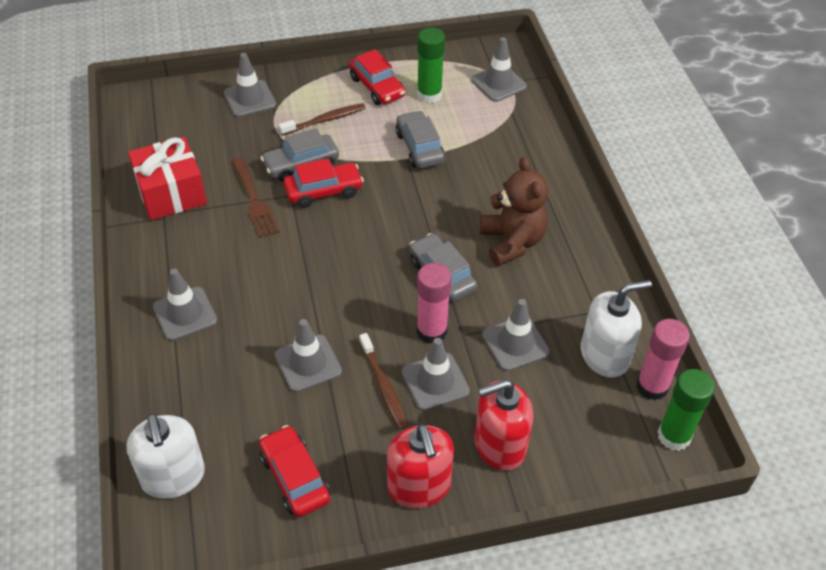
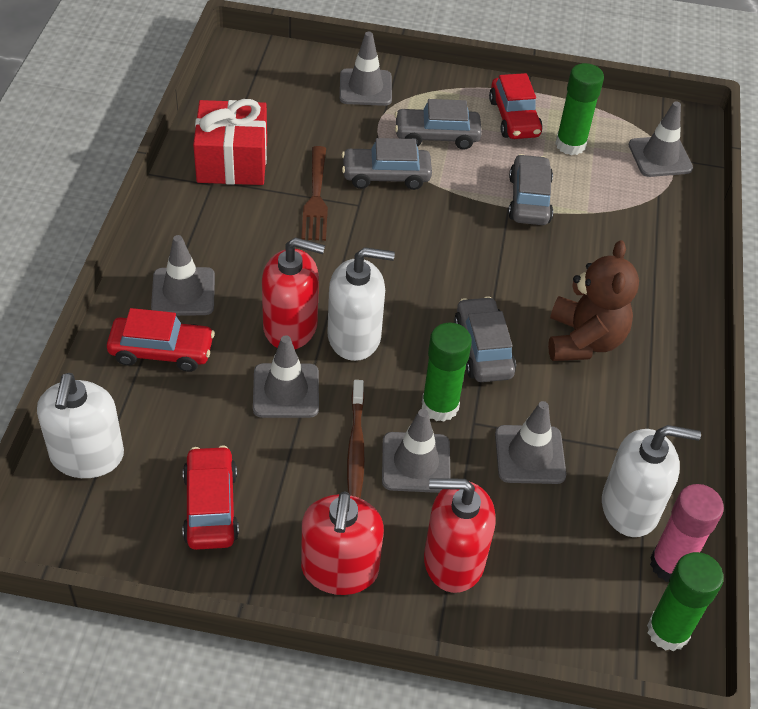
camera: 20 degrees right, 0 degrees up
(286, 311) = (290, 327): none -> red soap dispenser
(323, 191) = (396, 212): red car -> red car (162, 351)
(325, 120) = (436, 136): brown toothbrush -> grey car
(340, 301) = (354, 337): none -> white soap dispenser
(431, 331) = (440, 406): pink glue stick -> green glue stick

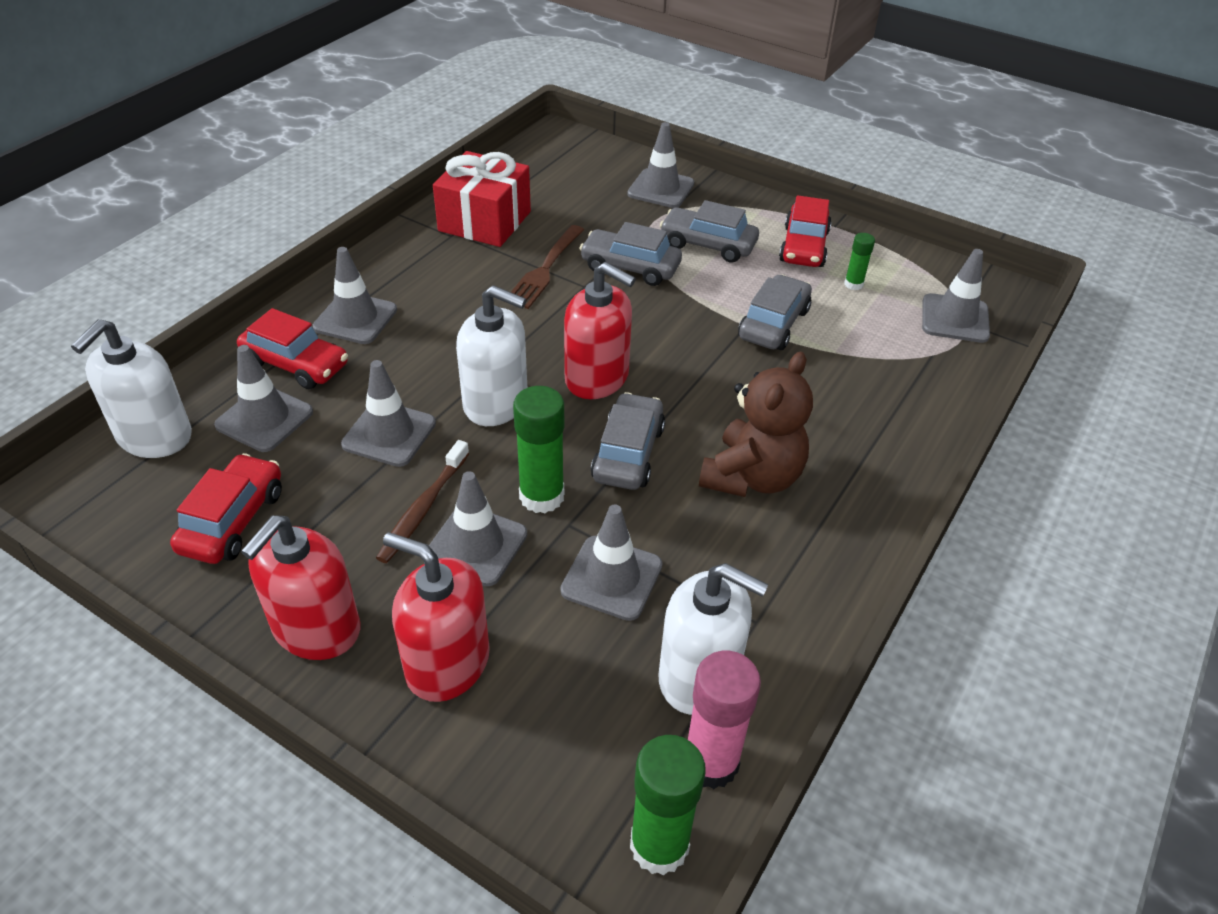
camera: 25 degrees right, 5 degrees down
(171, 410) = (264, 419): none -> grey traffic cone
(290, 327) = (437, 376): red soap dispenser -> red soap dispenser (597, 378)
(570, 145) = (853, 284): green glue stick -> green glue stick, size x0.53

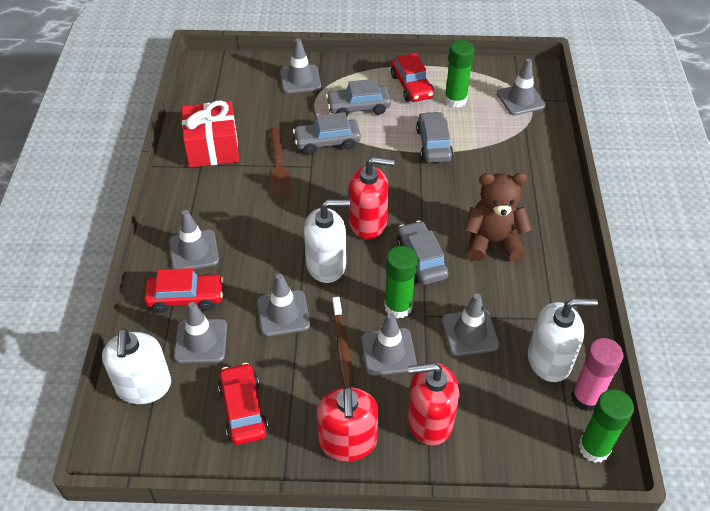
camera: 30 degrees left, 5 degrees up
(752, 477) = (492, 242): brown teddy bear -> brown teddy bear turned 90 degrees counterclockwise
(853, 284) = (455, 100): green glue stick -> green glue stick, size x1.88

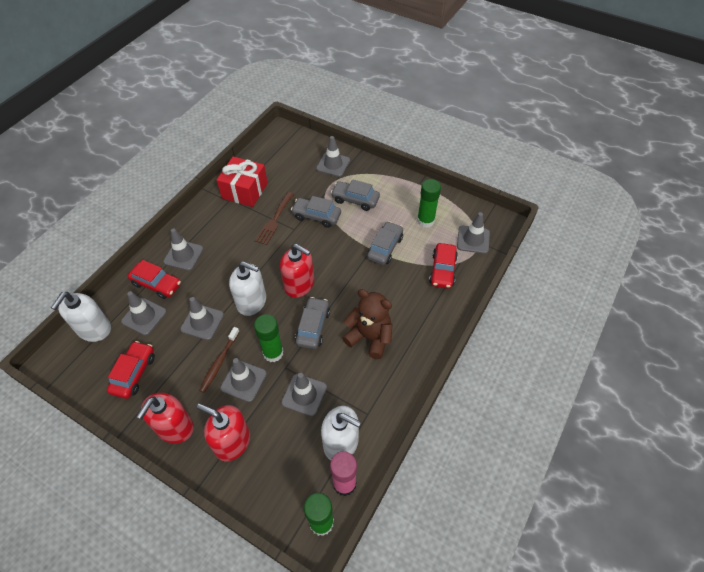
camera: 30 degrees right, 5 degrees up
(411, 86) = (403, 198): red car -> red car (442, 270)

